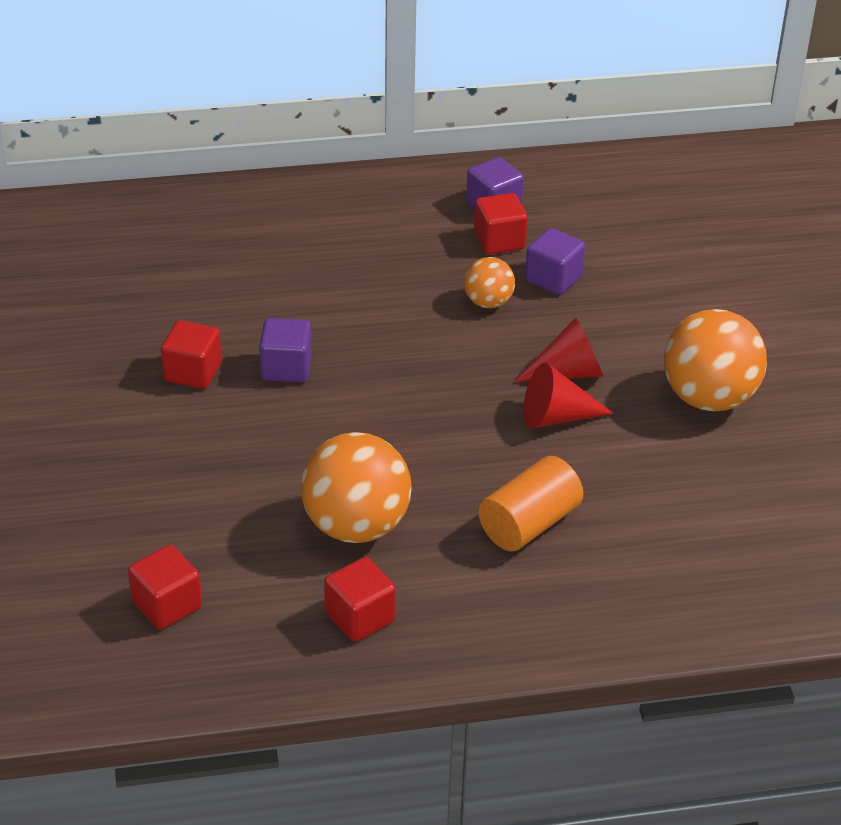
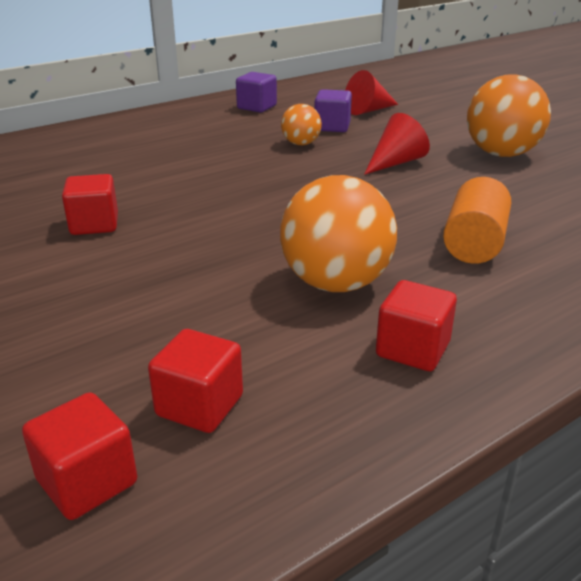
camera: 25 degrees left, 10 degrees down
(286, 368) = (178, 204): purple cube -> none
(499, 241) = (277, 119): red cube -> red cube (87, 481)
(556, 417) = (416, 184): red cone -> red cone (368, 110)

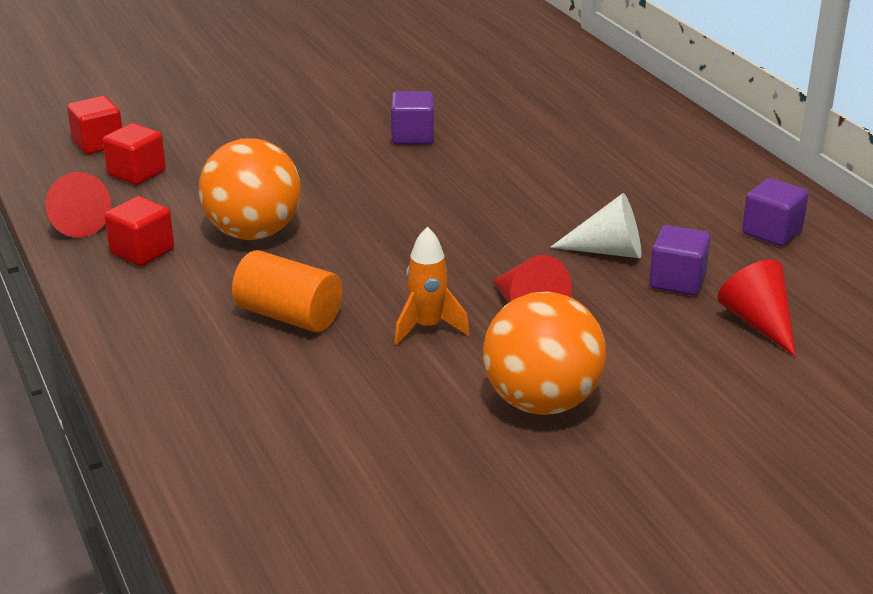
camera: 100 degrees right, 0 degrees up
(94, 225) = (412, 136): red cube -> purple cube
(301, 144) = (608, 251): orange ball -> white cone
(367, 428) = (76, 222): none -> red cone
(445, 190) = (427, 327): none -> orange rocket

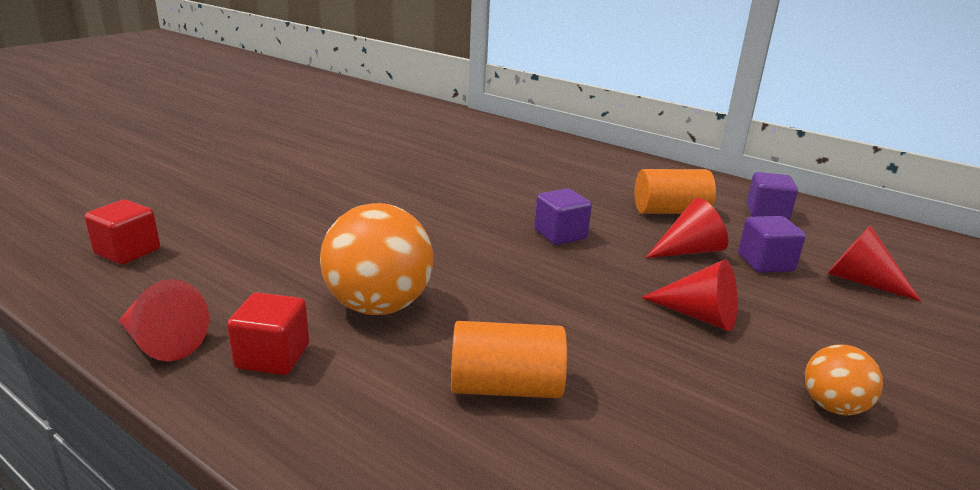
camera: 30 degrees left, 5 degrees down
(137, 173) = (196, 272): red cube -> none
(412, 136) = (434, 193): purple cube -> purple cube (560, 234)
(427, 327) = (645, 359): orange rocket -> none
(541, 402) = (833, 406): orange ball -> orange ball, size x0.53
(608, 251) = (688, 251): white cone -> red cone
(652, 206) = (670, 211): none -> orange cylinder

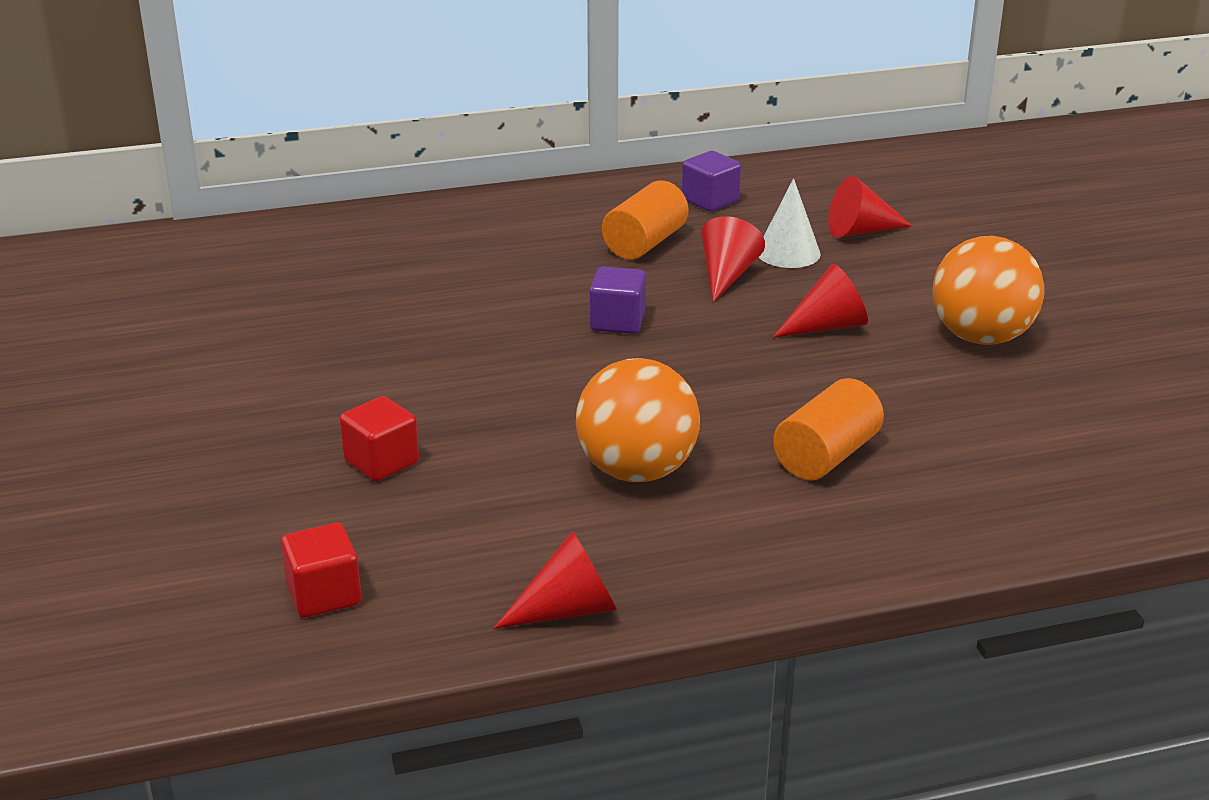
camera: 50 degrees left, 5 degrees up
(272, 356) = (662, 553): red cube -> red cube (381, 462)
(765, 263) = (788, 253): purple cube -> white cone
(833, 406) = (981, 337): orange ball -> orange ball, size x1.87

